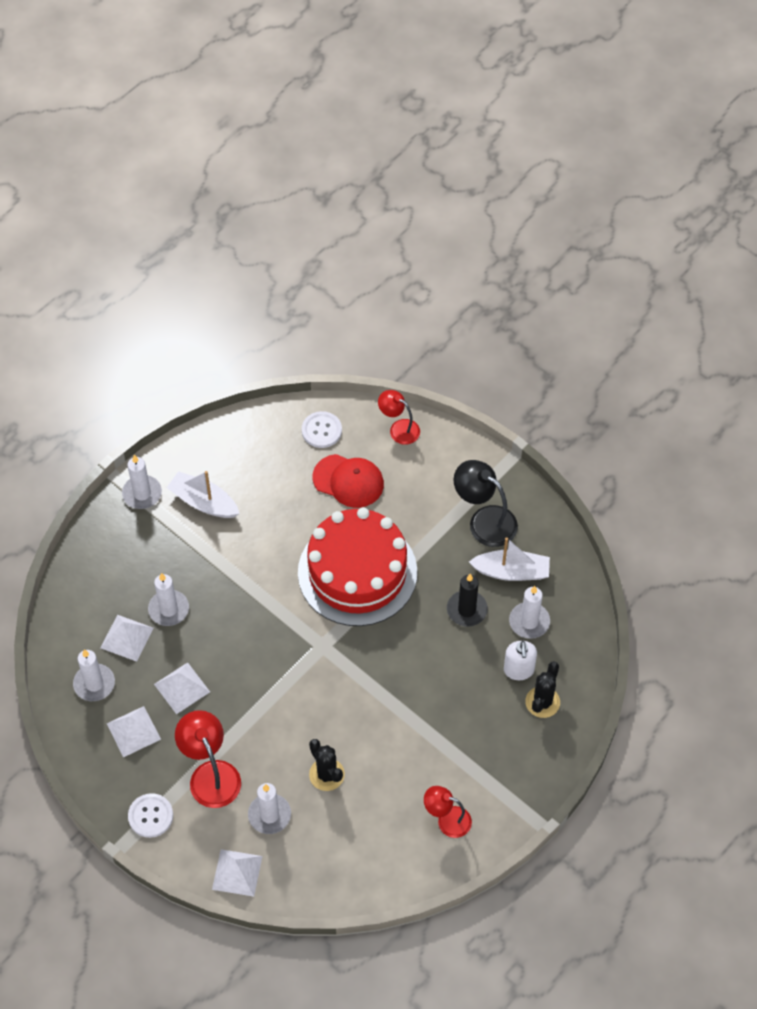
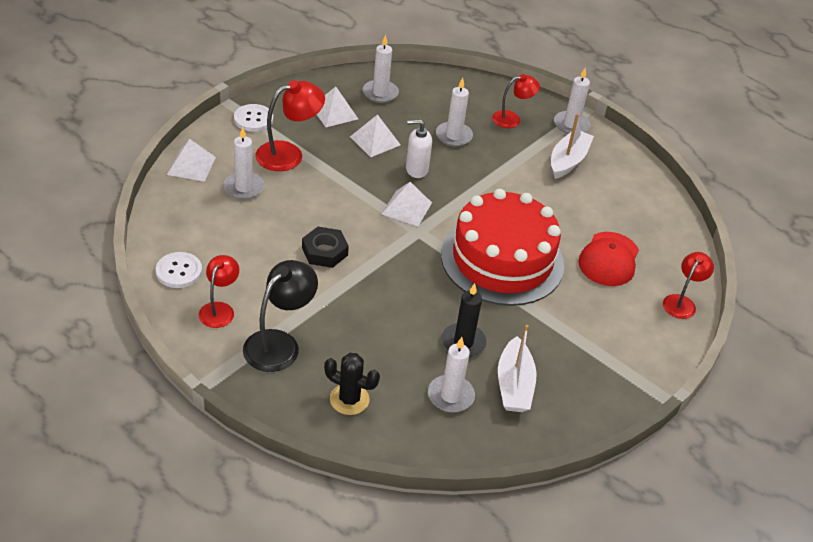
camera: 85 degrees right, 15 degrees down
(126, 638) = (424, 111): white pyramid -> white pyramid (406, 208)
(135, 550) = (512, 119): none -> red lamp
(321, 430) = (665, 243): white button -> white button (179, 271)
(326, 774) = (280, 226): black cactus -> none
(360, 730) = (324, 251): none -> black nut
(484, 520) = (577, 366): black lamp -> black lamp (279, 343)
(518, 670) = (389, 381): white soap dispenser -> white soap dispenser (416, 169)

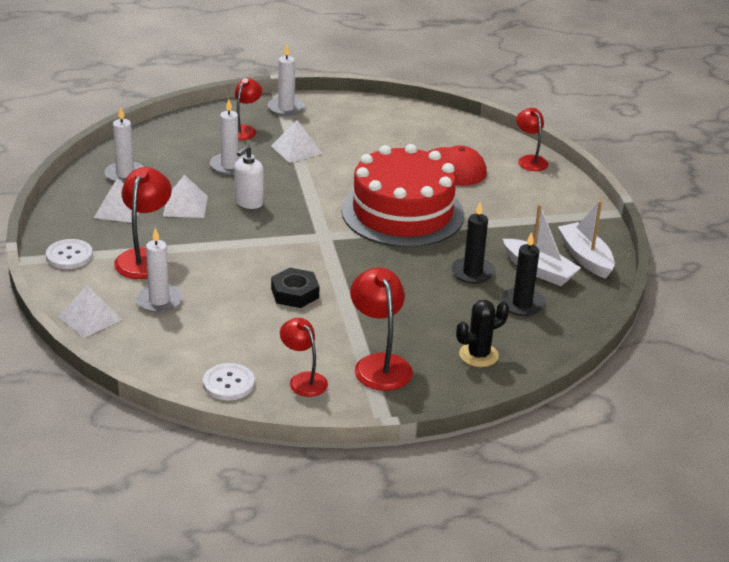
camera: 50 degrees left, 10 degrees down
(279, 343) = (379, 364): black lamp -> red lamp
(406, 208) = (290, 229): white pyramid -> white pyramid (296, 149)
(450, 396) = (522, 304): white candle -> black candle
(568, 161) = (326, 130): white boat -> white boat (585, 258)

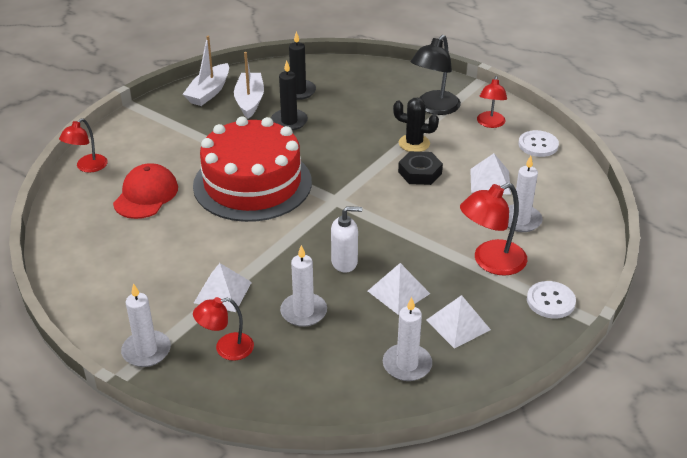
camera: 130 degrees left, 5 degrees up
(90, 318) = (586, 236): white pyramid -> white pyramid (490, 181)
(379, 364) = (434, 108): red lamp -> black lamp
(478, 355) = (372, 83): black cactus -> black cactus (414, 143)

